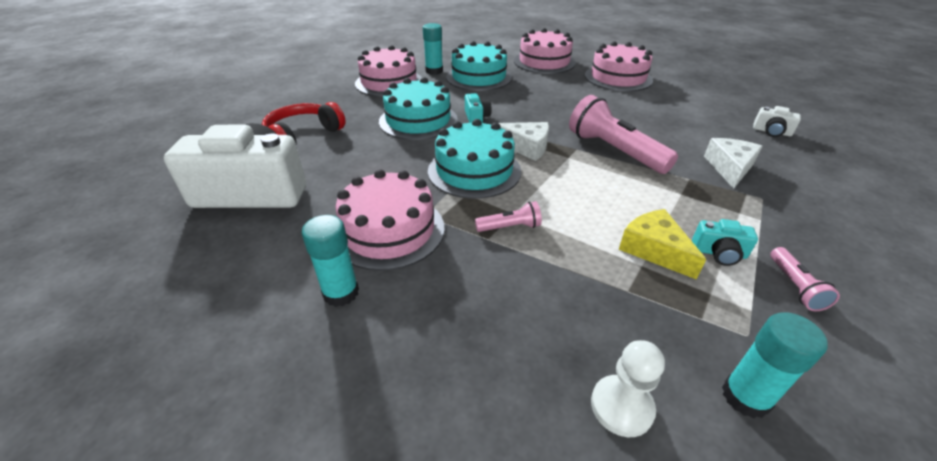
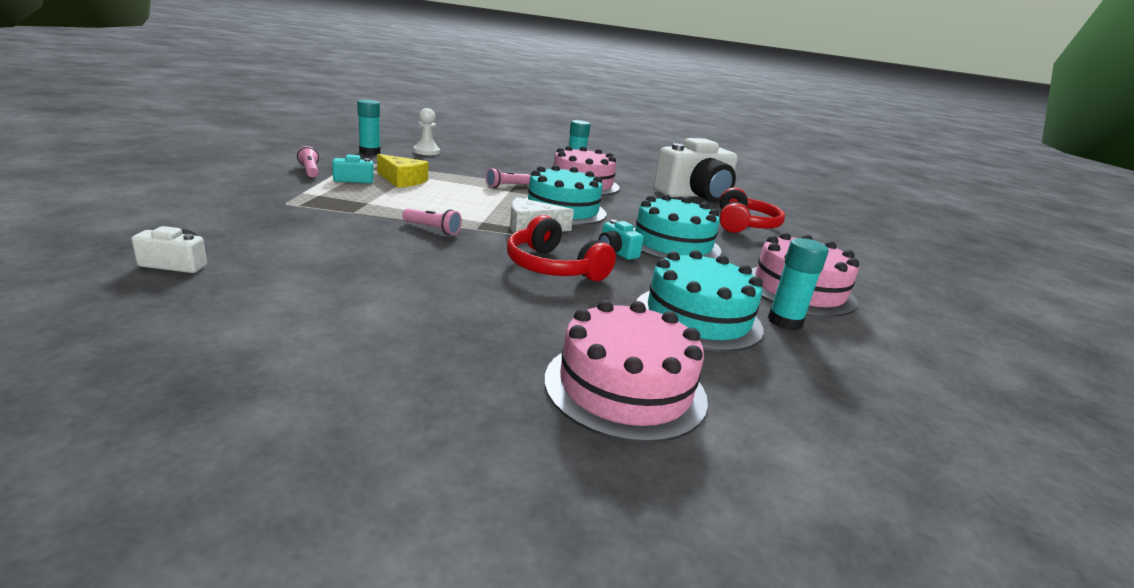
camera: 150 degrees right, 15 degrees down
(535, 110) = (553, 267): none -> red headphones
(614, 151) = (432, 229): pink flashlight -> pink flashlight, size x0.48
(618, 78) = (429, 356): pink cake -> none
(729, 168) = (297, 222): white cheese -> none

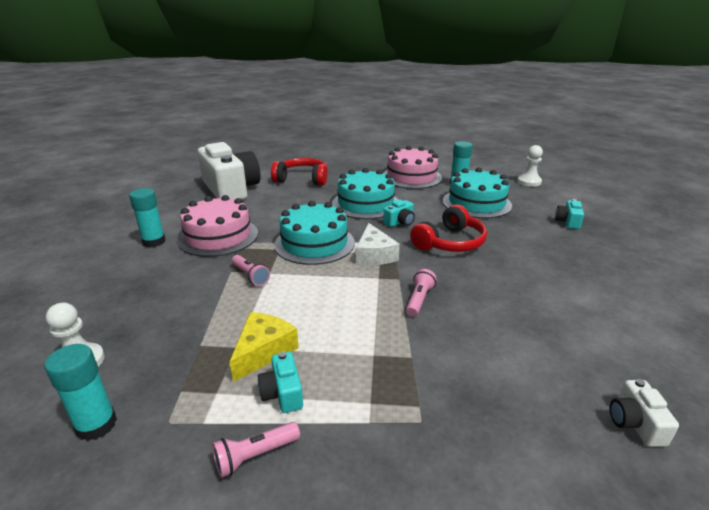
camera: 90 degrees left, 5 degrees up
(625, 388) = (568, 222): pink cake -> turquoise camera
(857, 414) = (529, 182): none -> white pawn

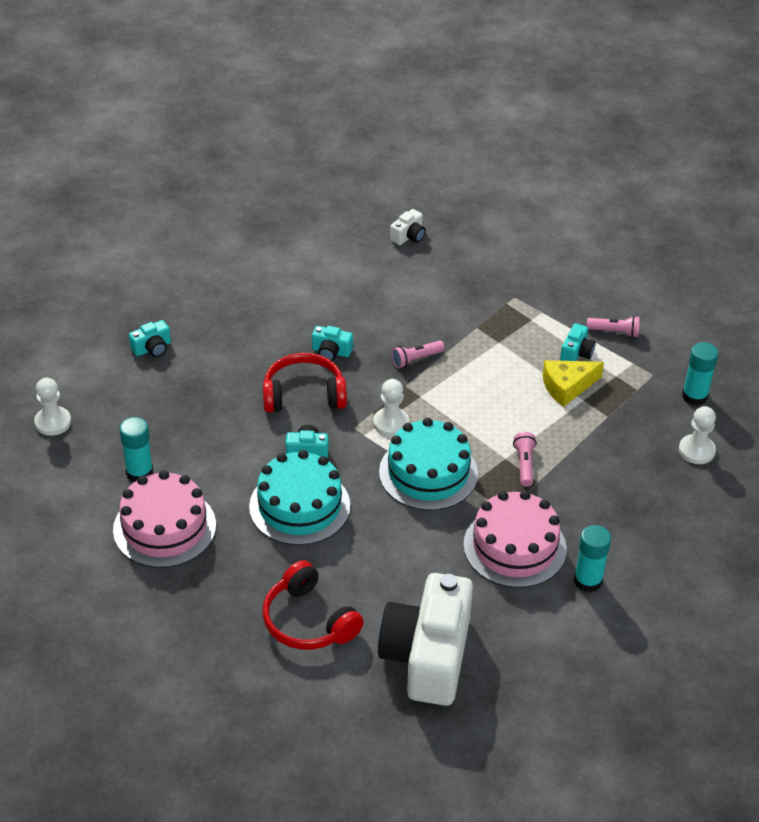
camera: 140 degrees left, 15 degrees up
(374, 255) = (391, 423): white cheese -> white pawn
(476, 203) = (182, 427): turquoise cake -> none
(481, 272) = (331, 352): none -> turquoise camera

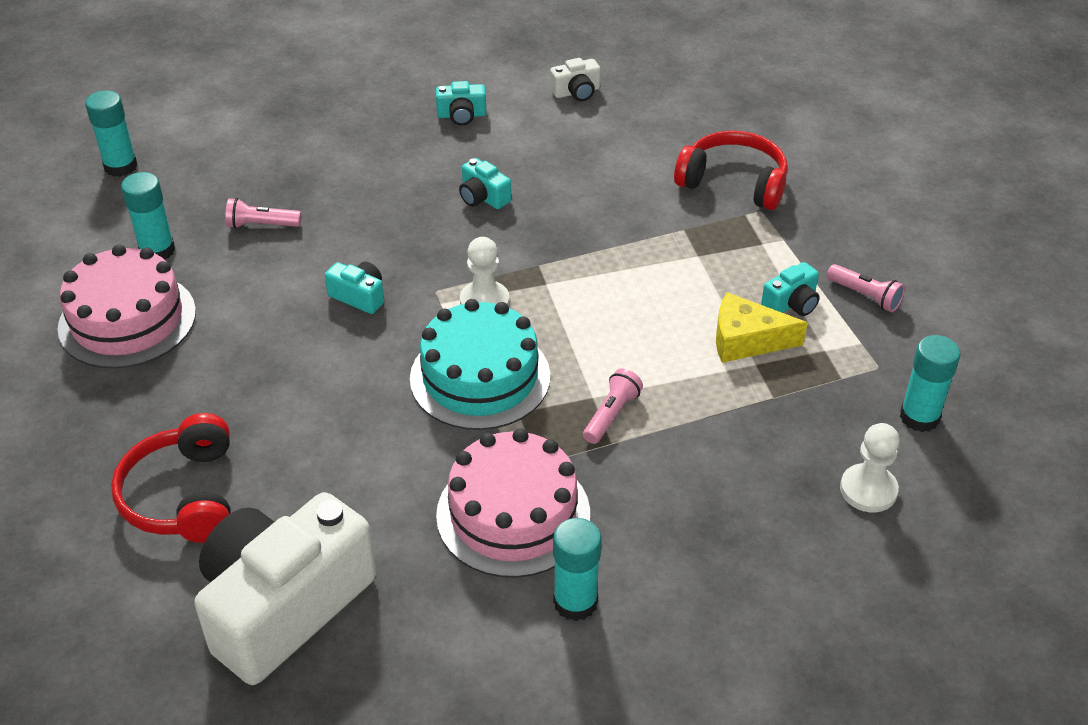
camera: 30 degrees right, 0 degrees up
(53, 422) = (121, 166): white pawn -> turquoise glue stick
(152, 348) = (291, 127): turquoise camera -> turquoise camera (461, 115)
(299, 506) = (294, 356): turquoise cake -> none
(304, 394) = (410, 233): red headphones -> red headphones (734, 182)
(408, 236) = (683, 103): white camera -> white camera (576, 92)
(416, 359) = (577, 240): pink flashlight -> pink flashlight (261, 225)

